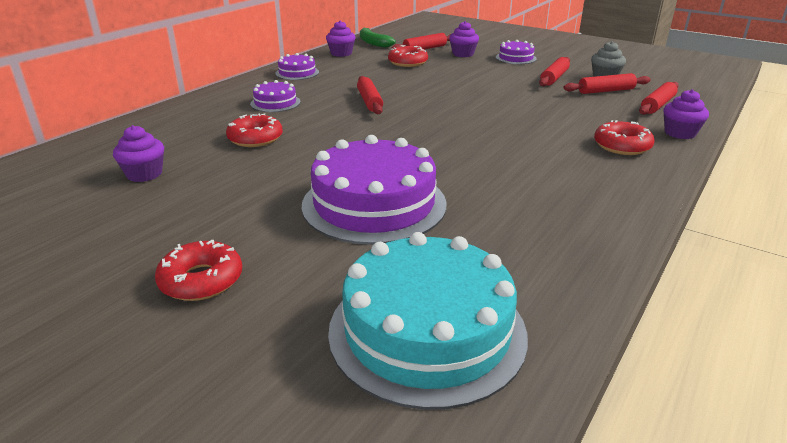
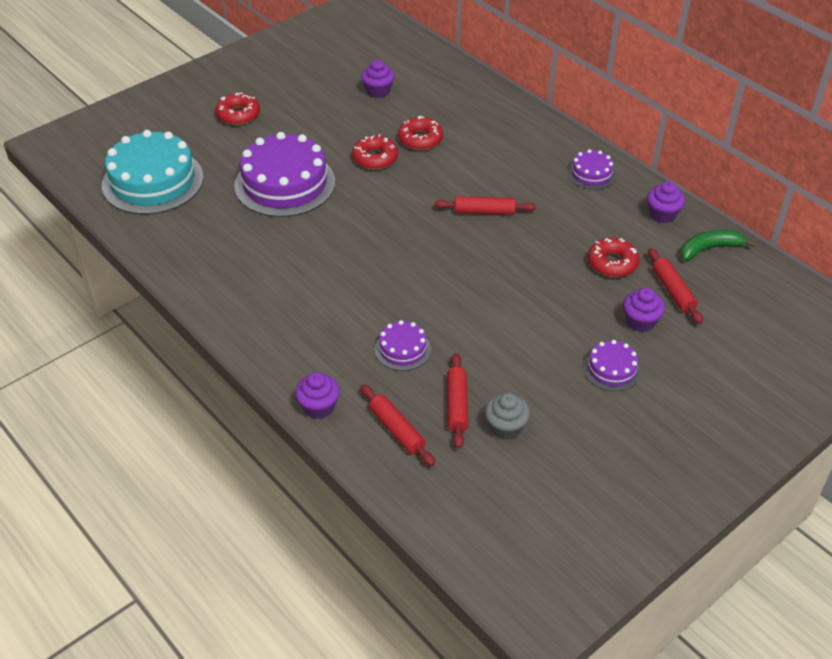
camera: 105 degrees right, 15 degrees up
(275, 103) = (501, 154): purple cake -> purple cake (402, 349)
(554, 78) = (518, 376): red rolling pin -> none
(622, 146) = (311, 349): red donut -> red donut (375, 158)

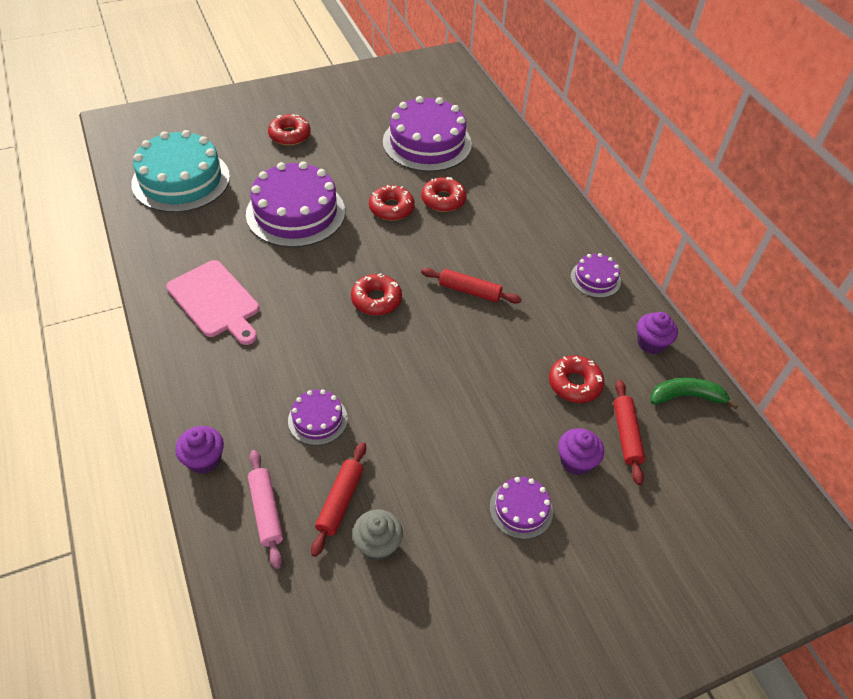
camera: 15 degrees right, 5 degrees up
(252, 279) = (215, 301): none -> pink cutting board
(378, 91) = (427, 143): purple cupcake -> purple cake
(397, 430) = (266, 511): red rolling pin -> pink rolling pin
(403, 240) = (376, 300): none -> red donut

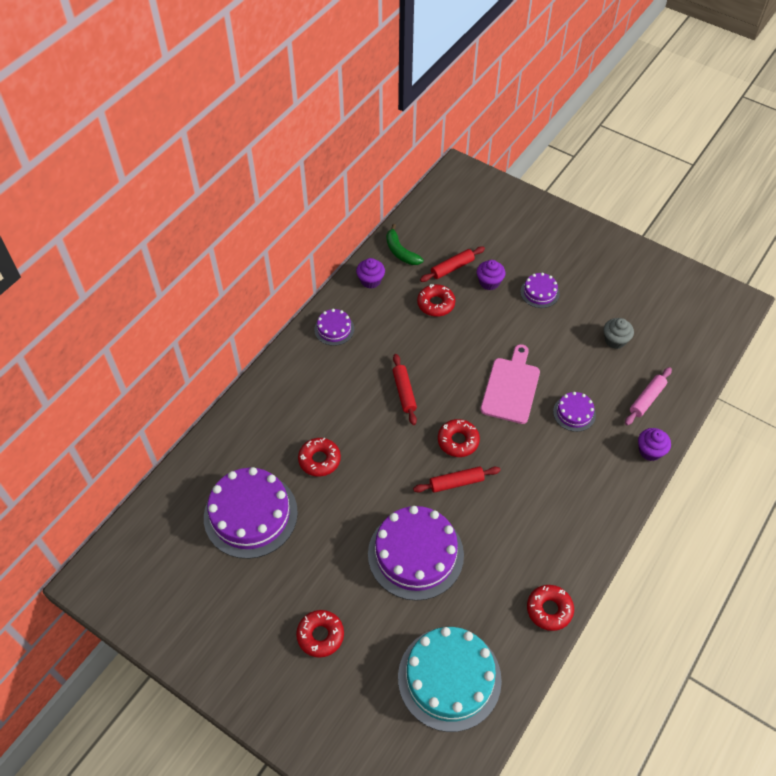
camera: 120 degrees left, 5 degrees up
(215, 301) = (544, 539): pink cutting board -> pink cutting board (511, 387)
(340, 501) = (609, 370): red rolling pin -> red rolling pin (456, 482)
(391, 208) = (357, 489): red donut -> red donut (549, 610)

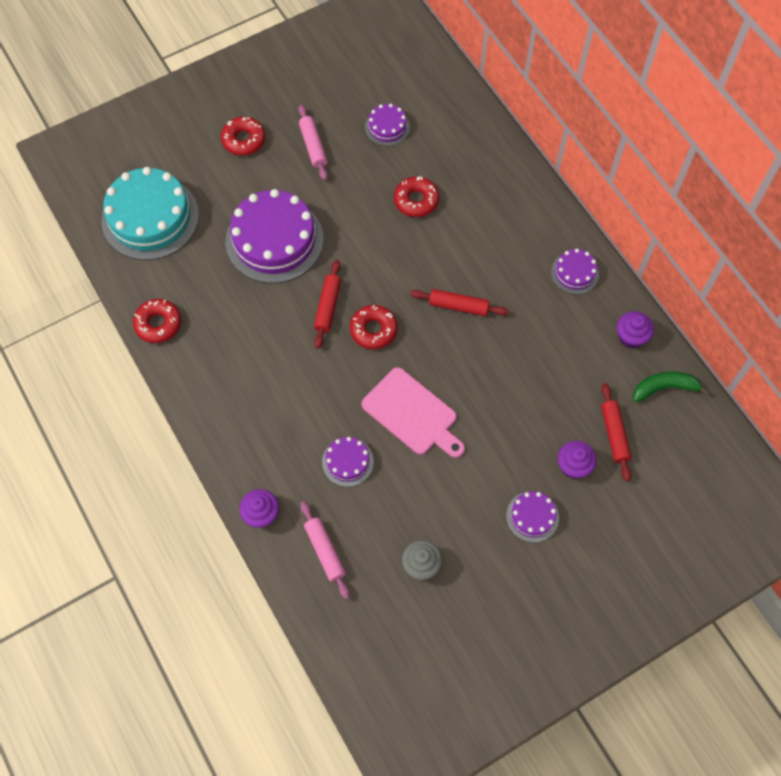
camera: 115 degrees right, 10 degrees up
(250, 514) = (387, 127): purple cake -> purple cake, size x0.48
(300, 568) = (313, 146): none -> pink rolling pin
(436, 304) = (565, 391): red donut -> none

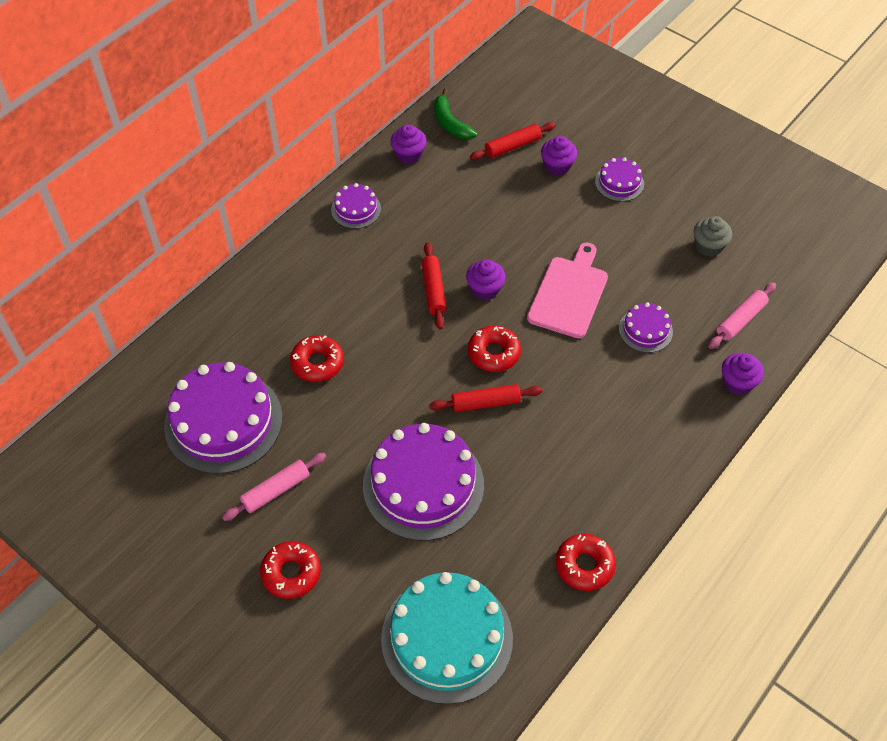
camera: 110 degrees left, 10 degrees down
(387, 127) = (223, 421): purple cake -> purple cake, size x2.07
(443, 346) = (485, 289): none -> purple cupcake

